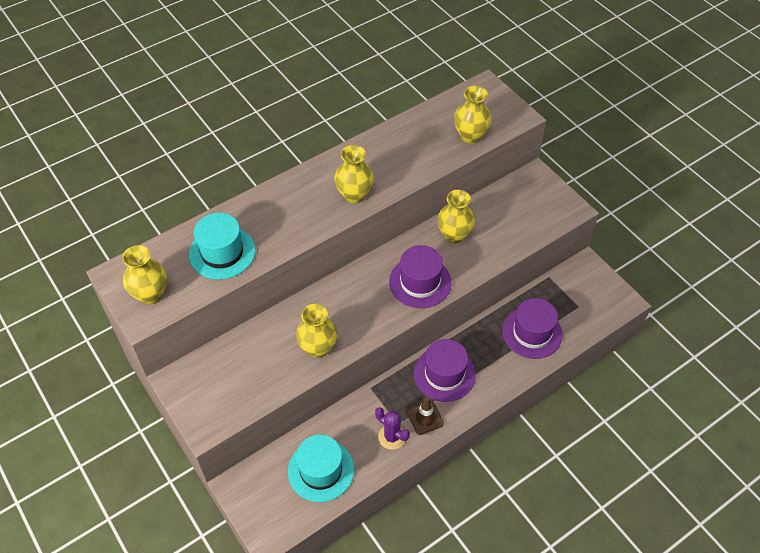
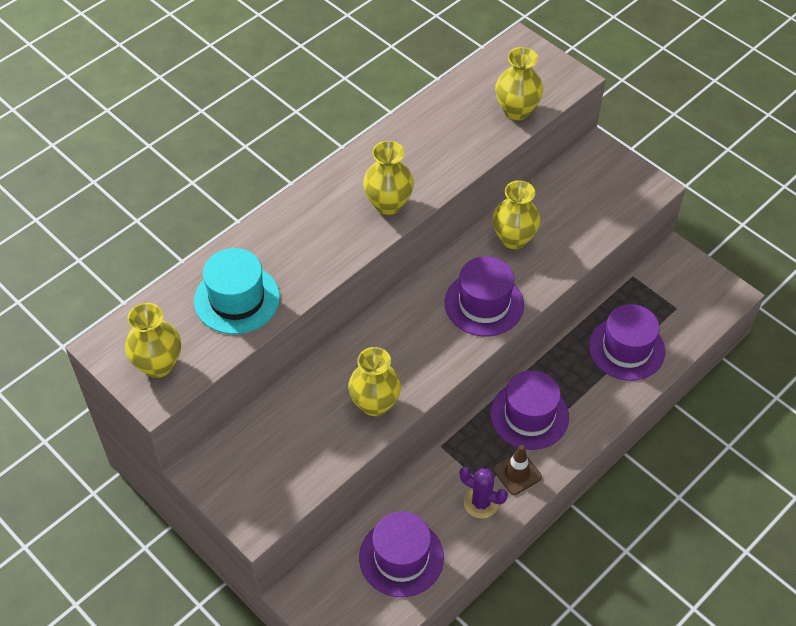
camera: 10 degrees left, 0 degrees up
(321, 470) = (401, 557): turquoise hat -> purple hat

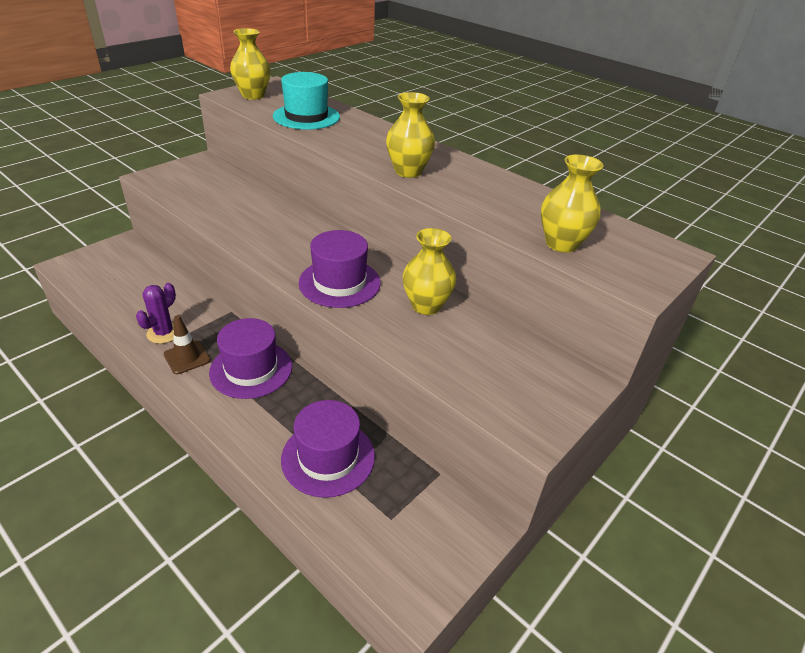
camera: 85 degrees right, 15 degrees down
(375, 404) = (237, 223): yellow vase -> none
(401, 557) = (130, 288): purple hat -> none

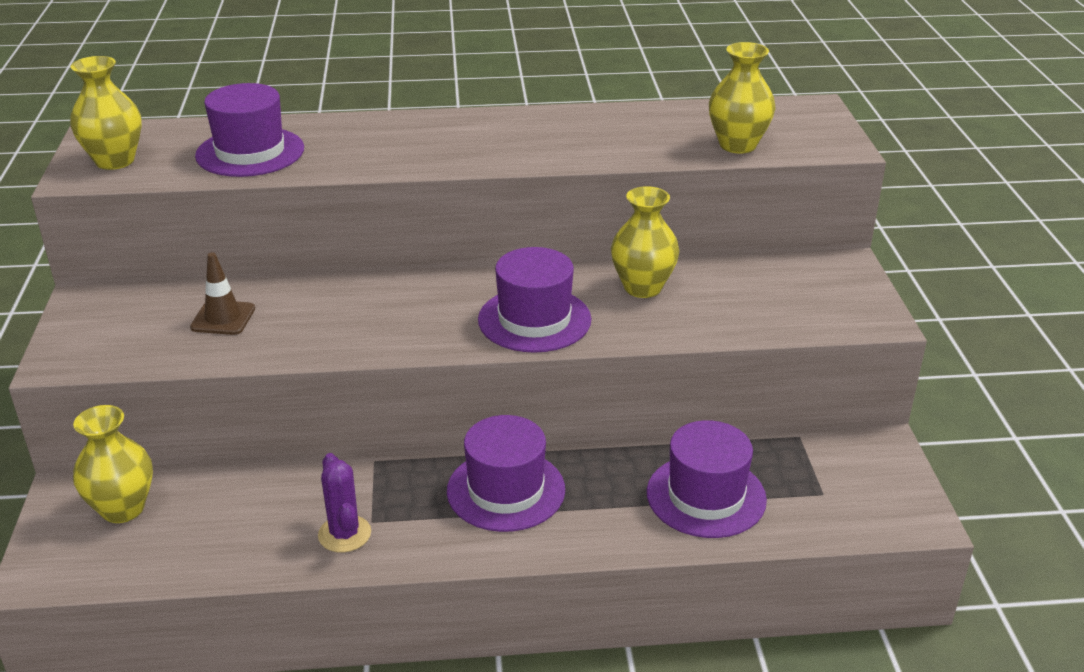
camera: 45 degrees left, 5 degrees down
(187, 357) = (420, 533): brown traffic cone -> brown traffic cone (223, 318)
(306, 117) = (250, 152): turquoise hat -> purple hat
(408, 171) = (494, 153): yellow vase -> yellow vase (123, 508)

